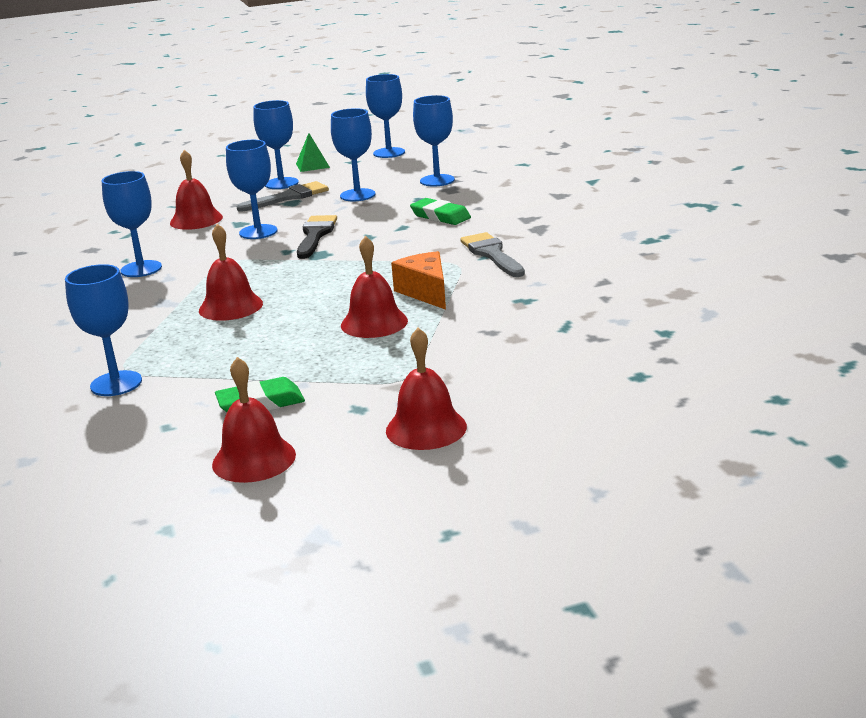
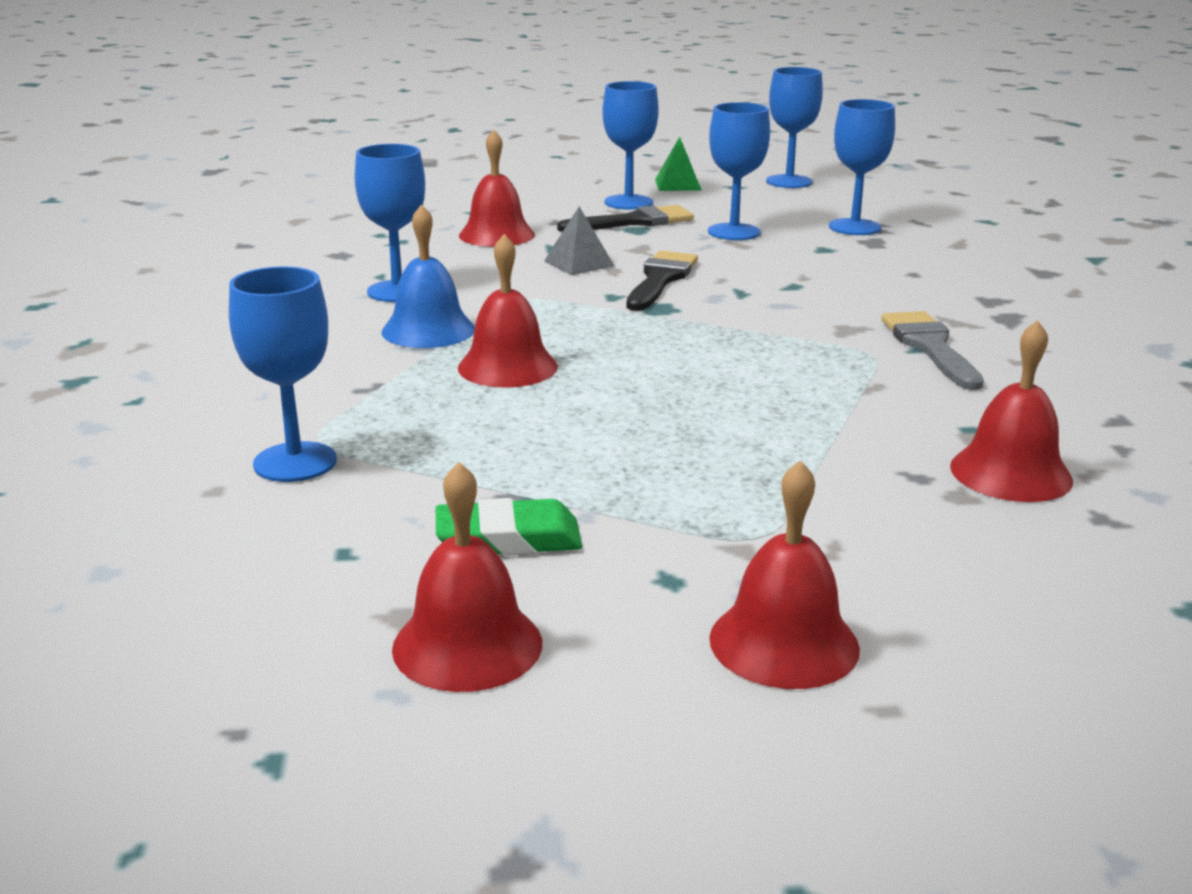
camera: 10 degrees right, 0 degrees up
(171, 291) = (428, 330): none -> blue bell
(258, 232) = (579, 263): blue goblet -> grey pyramid
(288, 197) = (634, 222): grey brush -> black brush
(374, 323) = (724, 429): red bell -> red bell (1011, 473)
(426, 292) = (816, 392): orange cheese -> none
(440, 216) = (853, 278): green eraser -> none

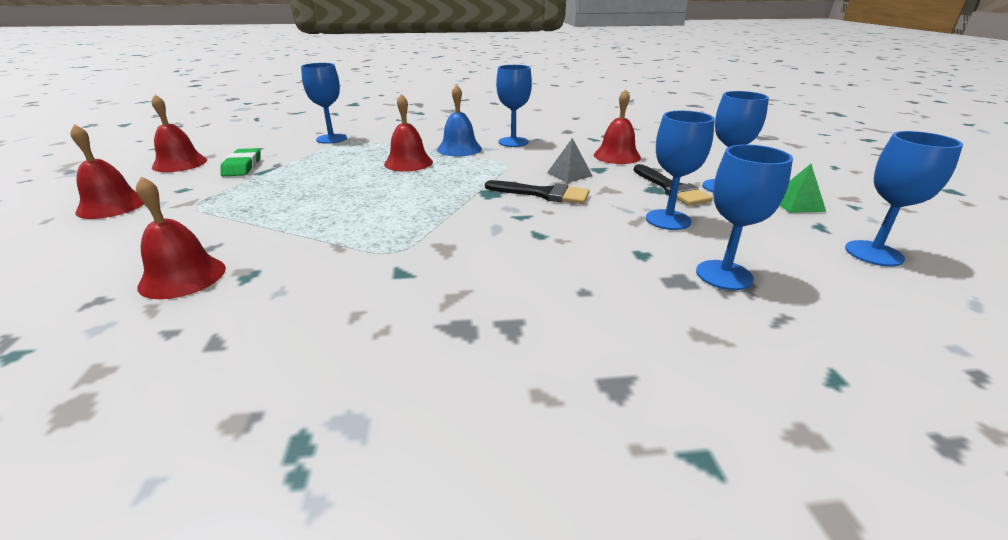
camera: 90 degrees right, 5 degrees up
(930, 347) = (399, 276): grey brush -> none

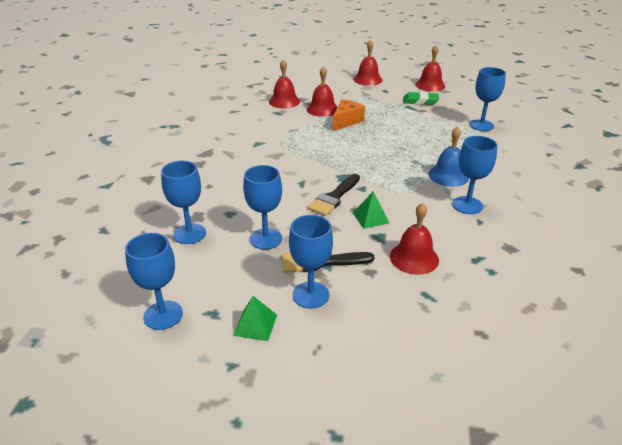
camera: 105 degrees right, 5 degrees up
(308, 207) = (346, 121): none -> orange cheese
(408, 163) = (416, 152): red bell -> red bell (322, 109)
(569, 174) = (371, 217): grey pyramid -> green pyramid

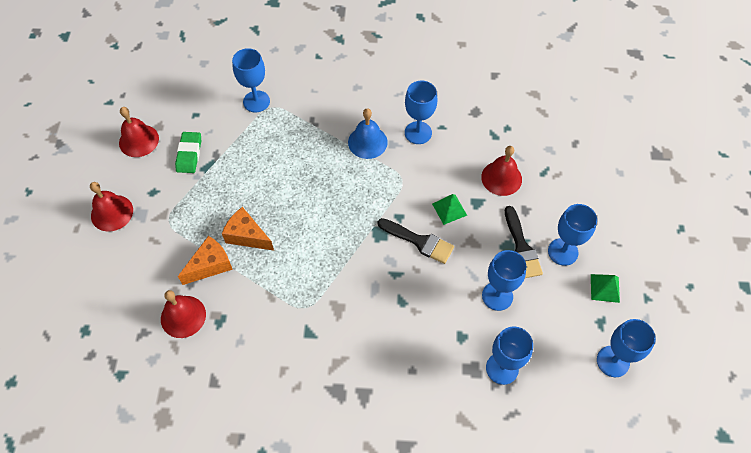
camera: 95 degrees left, 25 degrees up
(322, 109) = (210, 265): red bell -> orange cheese

